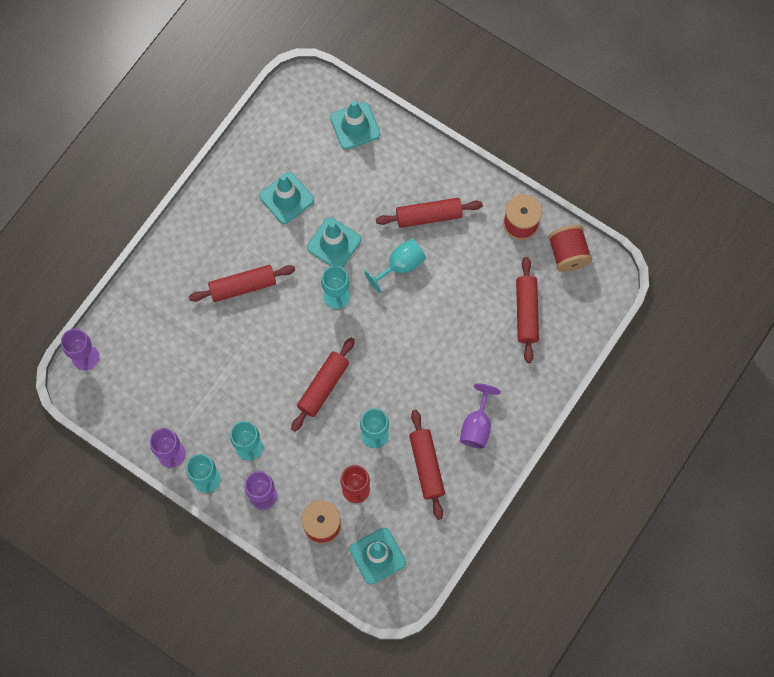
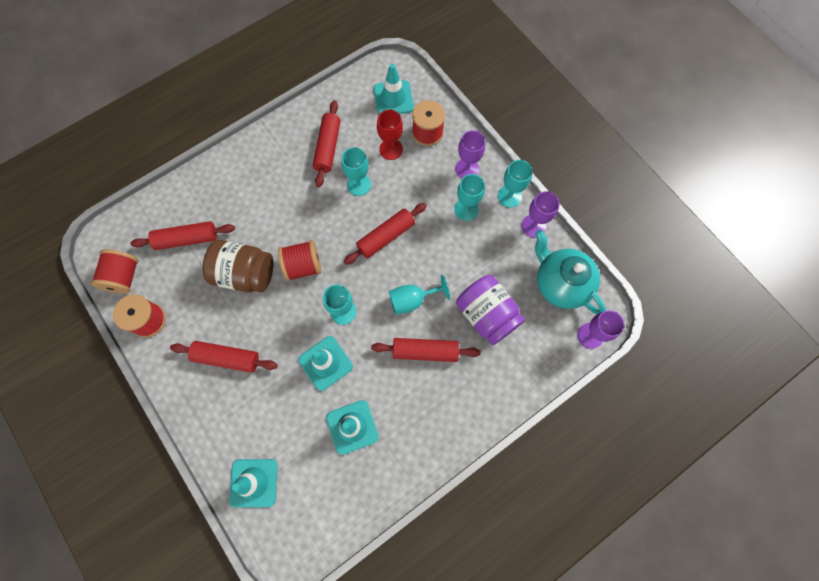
camera: 160 degrees left, 0 degrees up
(127, 400) = (560, 283): none -> turquoise teapot
(193, 342) = (486, 315): none -> purple jar
(395, 326) = (303, 266): none -> red spool
(400, 265) = (274, 319): turquoise goblet -> turquoise goblet (412, 300)
(450, 298) = (245, 274): none -> brown jar
(477, 426) = (274, 164): purple goblet -> none
(526, 312) = (187, 239): red rolling pin -> red rolling pin turned 60 degrees clockwise

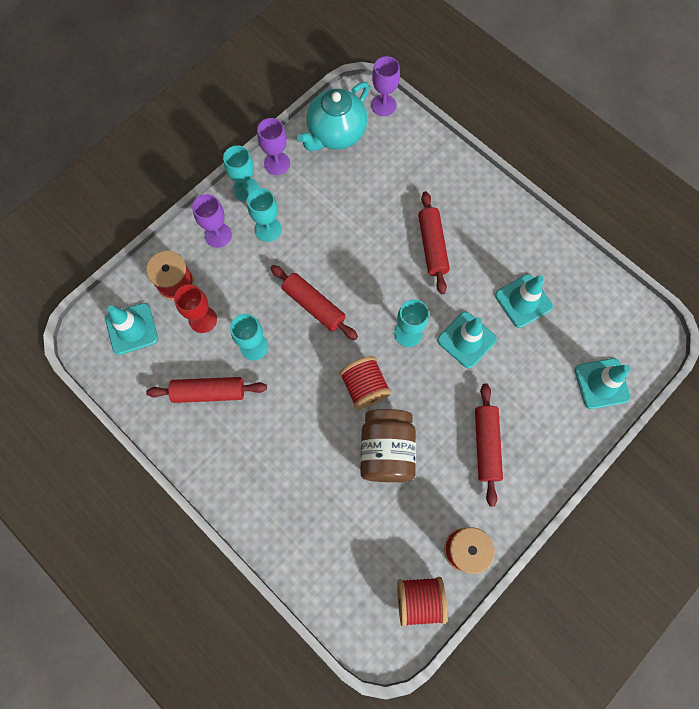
camera: 100 degrees left, 0 degrees up
(187, 239) = (356, 534): red rolling pin -> none
(412, 300) = (381, 267): turquoise goblet -> none
(486, 315) = (382, 195): purple jar -> none

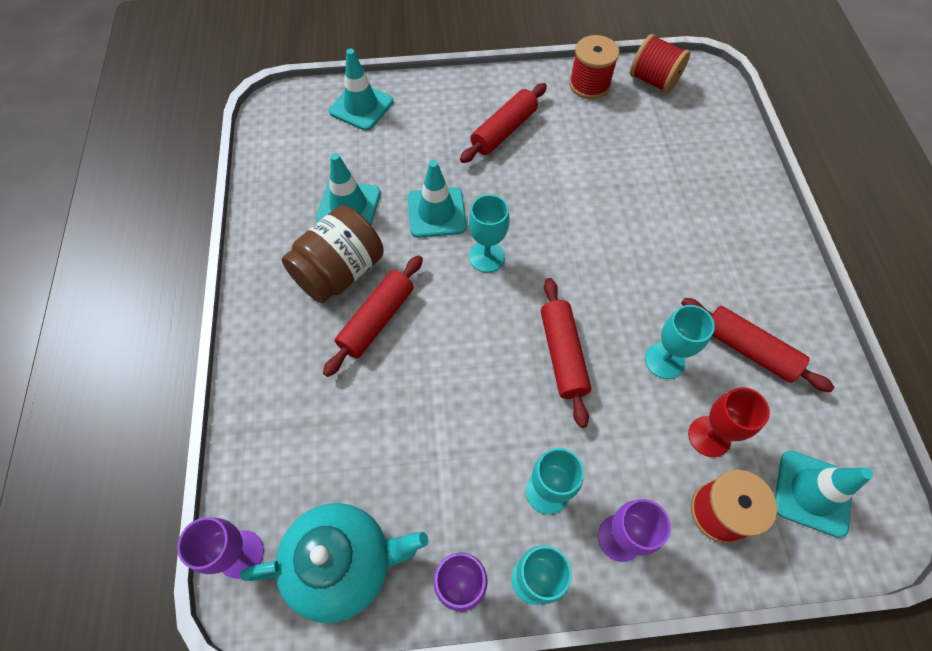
camera: 140 degrees left, 10 degrees down
(364, 387) = (573, 242): red spool -> none
(386, 450) = (596, 182): brown jar -> brown jar (340, 272)

